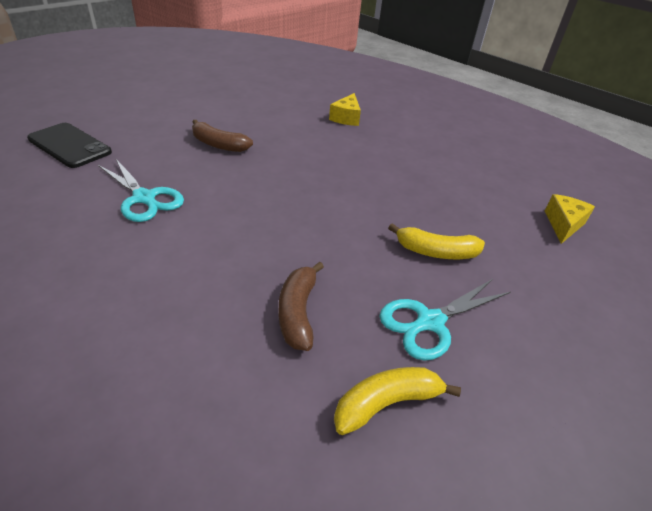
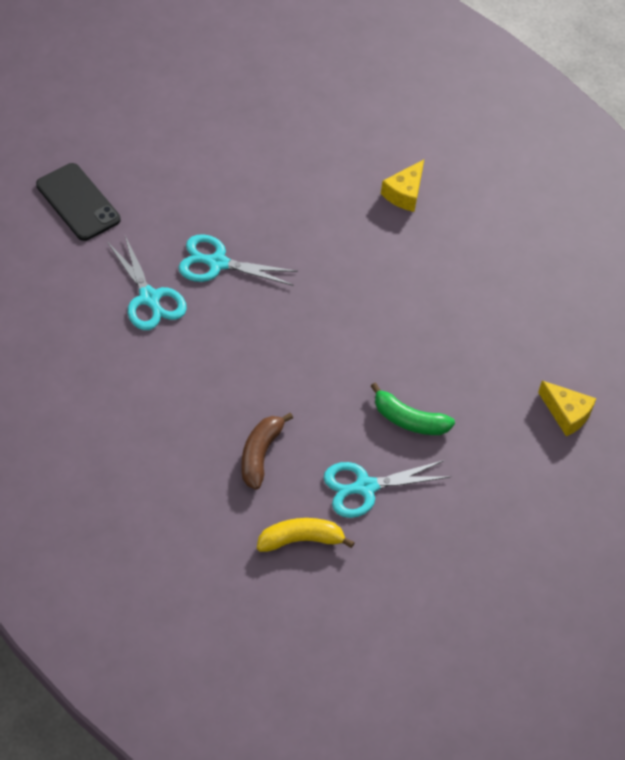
camera: 15 degrees right, 15 degrees up
(208, 168) = (217, 263): none -> turquoise scissors
(218, 145) = (235, 224): brown banana -> none
(436, 252) = (409, 420): yellow banana -> green banana
(563, 224) = (566, 414): yellow cheese -> yellow cheese turned 90 degrees clockwise

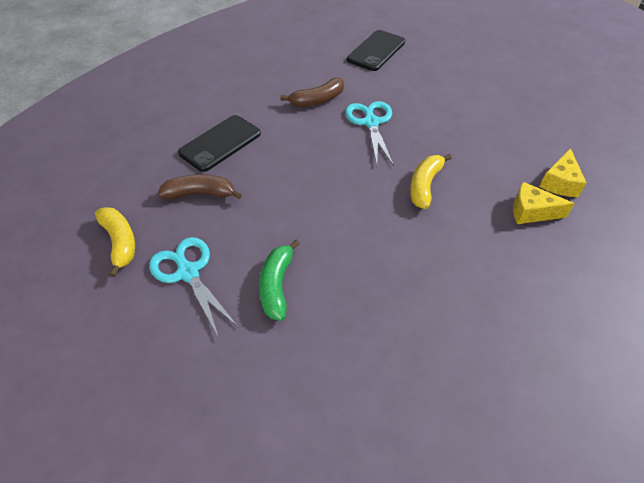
camera: 75 degrees right, 5 degrees down
(149, 298) = (317, 100): turquoise scissors -> brown banana
(183, 417) = (220, 143): none -> black phone
(335, 258) = (424, 185): none -> yellow banana
(566, 414) = (350, 438): yellow cheese -> yellow cheese (559, 182)

